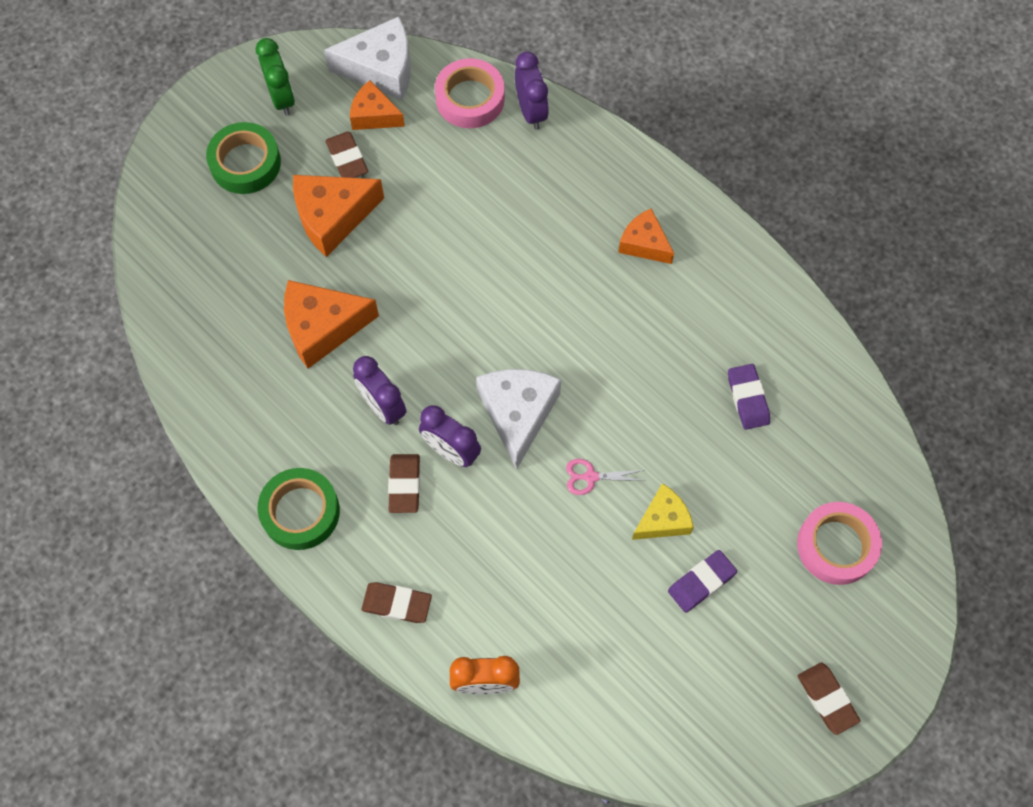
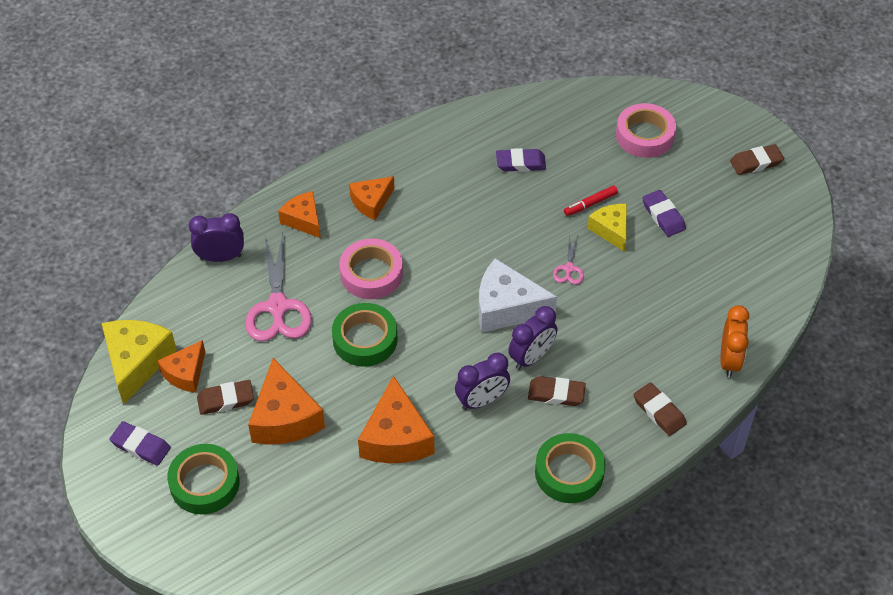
camera: 80 degrees left, 15 degrees down
(282, 98) = (141, 446): green clock -> purple eraser
(381, 69) = (137, 362): white cheese -> yellow cheese
(397, 604) = (659, 411): brown eraser -> brown eraser turned 60 degrees counterclockwise
(446, 273) = (365, 339): none -> green tape
(470, 99) = (192, 299): pink tape -> pink tape (371, 274)
(474, 180) = (278, 307): none -> pink scissors
(601, 180) = (303, 220): none -> orange cheese
(700, 490) = (590, 204): none -> red marker

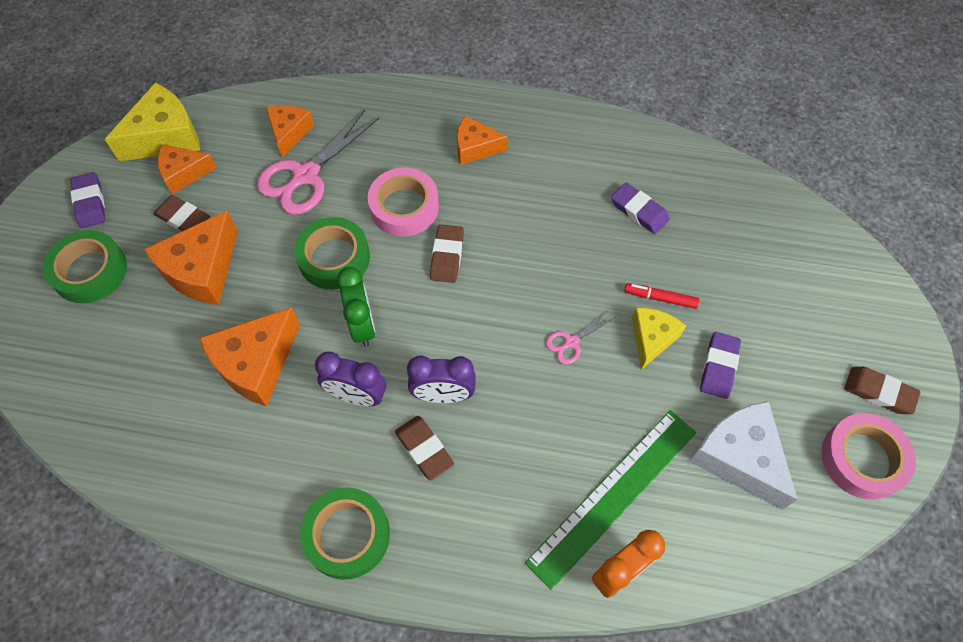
camera: 45 degrees right, 10 degrees up
(220, 257) = (315, 103): purple clock -> none
(303, 220) = (407, 121): orange cheese -> orange cheese (289, 133)
(434, 361) = (362, 325): none -> green clock
(506, 307) = (476, 330): white cheese -> white cheese (738, 457)
(644, 136) = (788, 275): pink tape -> pink tape (862, 459)
(659, 411) = (493, 557): brown eraser -> brown eraser (447, 256)
(684, 328) = (613, 495): none -> green ruler

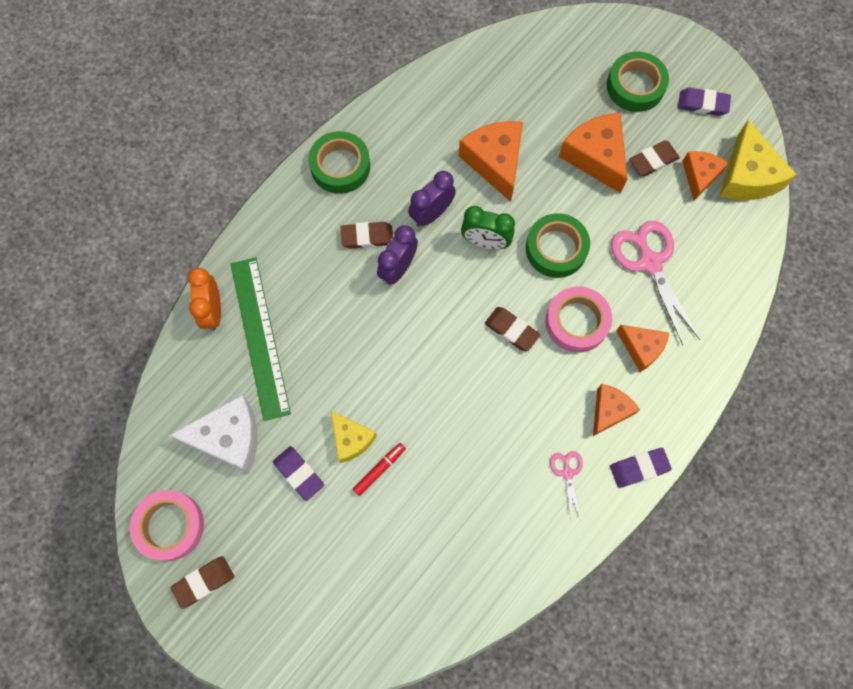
camera: 120 degrees right, 10 degrees up
(289, 133) = (704, 269): orange cheese -> orange cheese (641, 348)
(571, 342) = (384, 378): pink scissors -> pink scissors (567, 473)
(639, 211) = (468, 509): purple eraser -> purple eraser (639, 468)

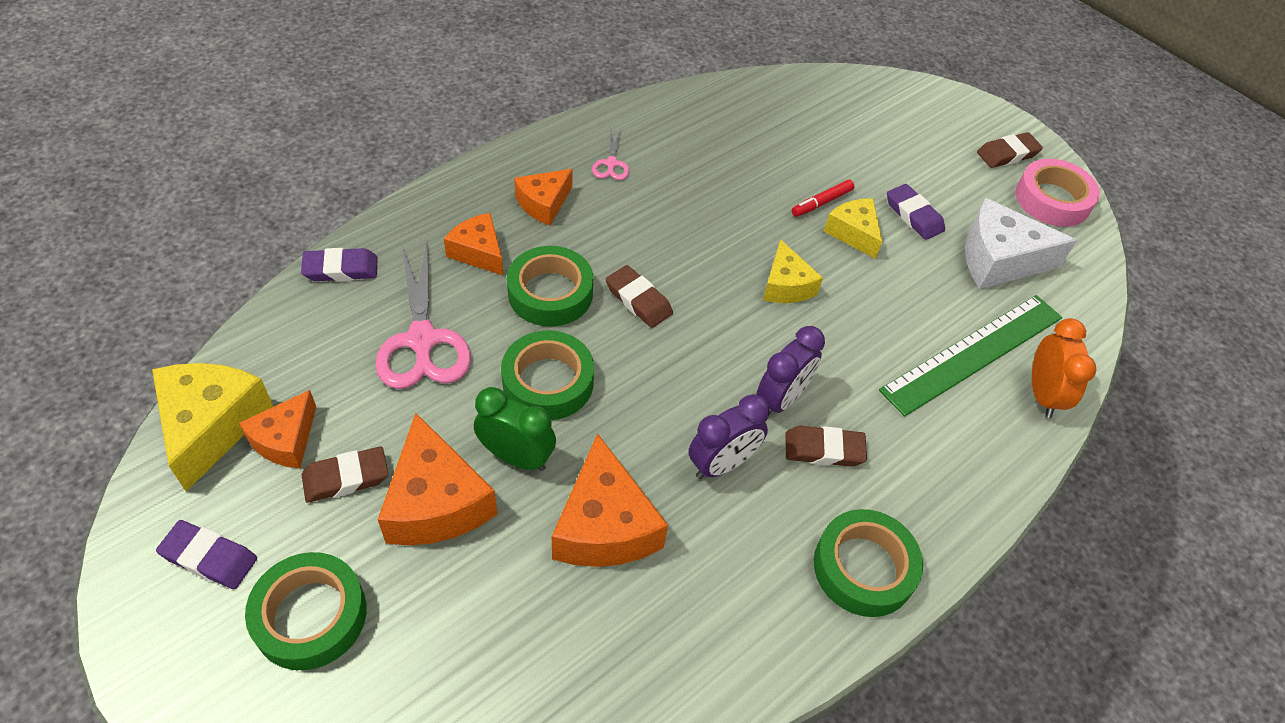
camera: 175 degrees left, 20 degrees down
(259, 337) = (973, 353): green ruler -> green ruler turned 60 degrees clockwise
(403, 369) = (786, 285): none -> yellow cheese
(485, 242) = (648, 410): green clock -> green clock (516, 457)
(576, 322) = (550, 293): pink tape -> green tape
(639, 468) = (531, 153): purple eraser -> purple eraser (341, 269)

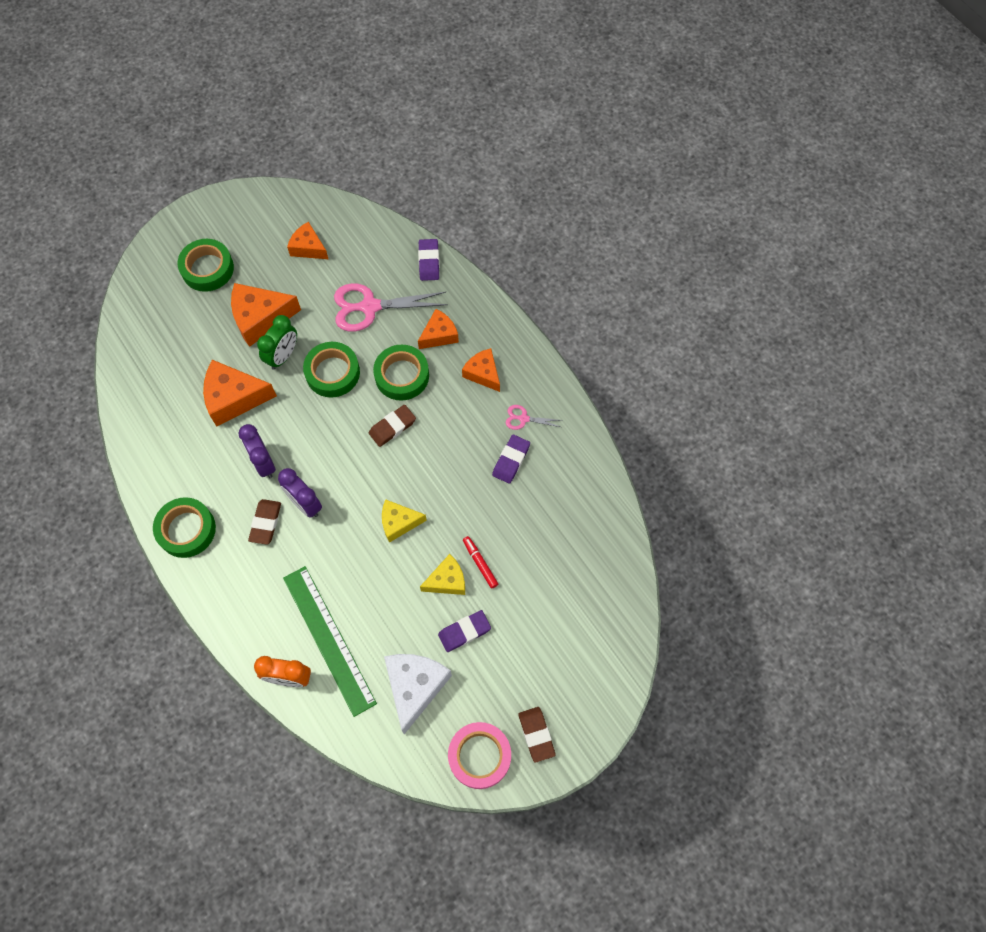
camera: 100 degrees right, 15 degrees up
(209, 557) = (245, 225): purple eraser -> purple eraser (511, 460)
(211, 426) = (321, 214): yellow cheese -> none
(346, 478) = (281, 277): brown eraser -> none

